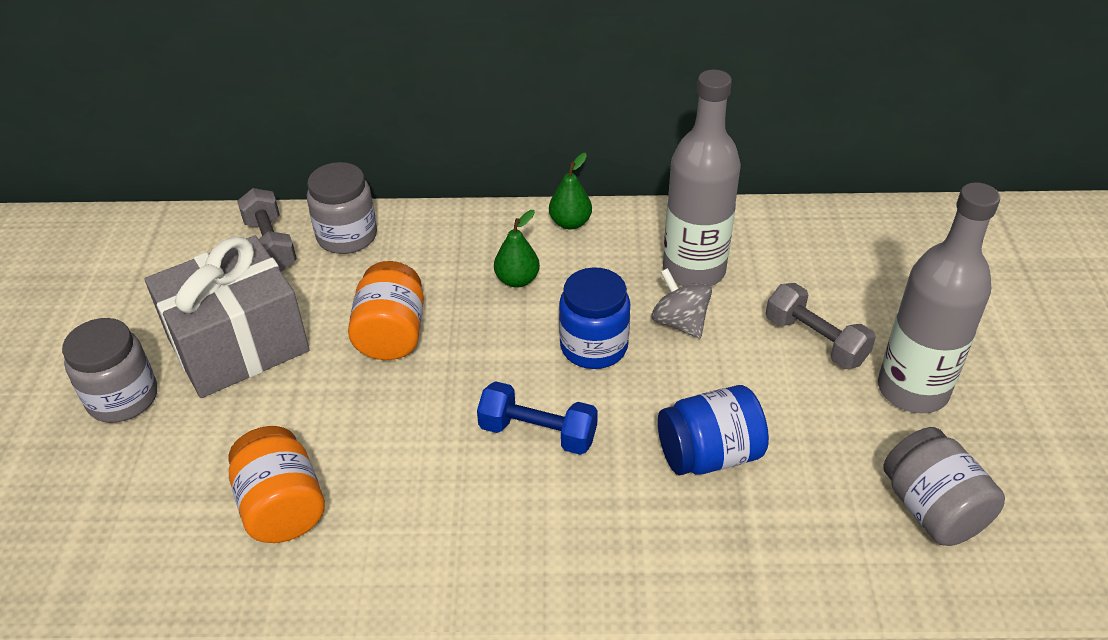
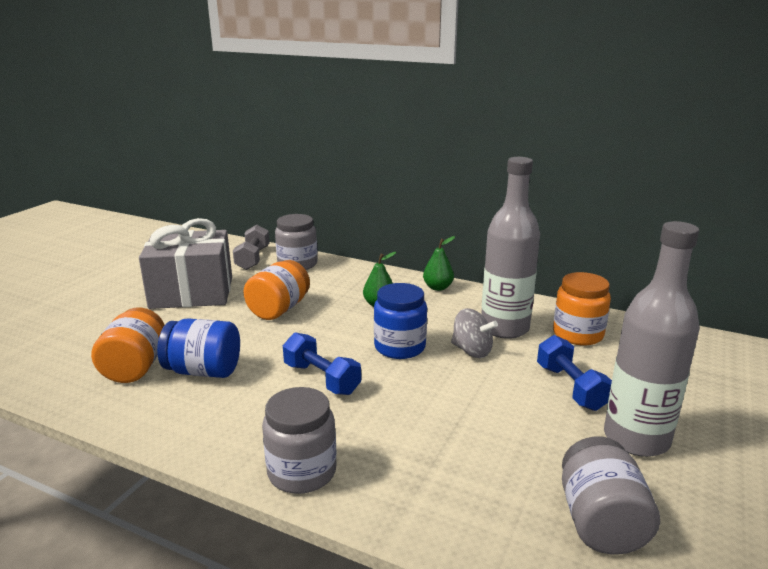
camera: 25 degrees right, 20 degrees down
(123, 398) = (111, 298): grey jar -> grey jar (302, 472)
(680, 322) = (472, 351): grey spinning top -> grey spinning top turned 135 degrees clockwise
(709, 454) = (432, 426): blue jar -> blue jar (203, 371)
(779, 252) = (577, 334): none -> orange jar
(815, 340) = (570, 387): grey dumbbell -> blue dumbbell

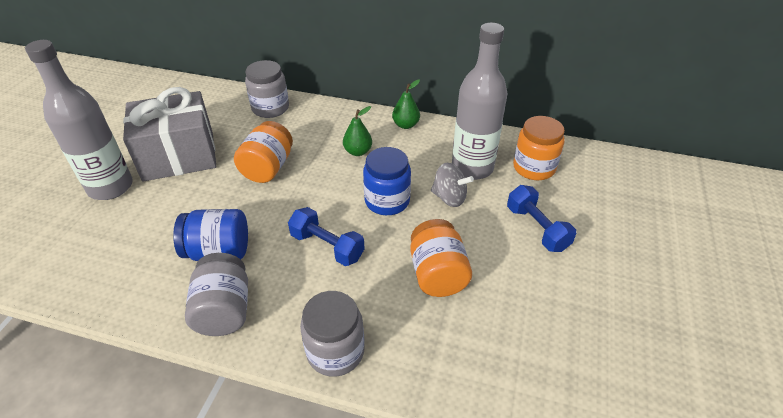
camera: 10 degrees left, 20 degrees up
(135, 367) = (153, 255): orange jar -> orange jar (437, 274)
(253, 258) = (225, 105): grey dumbbell -> none
(600, 522) = (579, 364): grey jar -> grey jar (224, 310)
(636, 439) = (595, 276): grey bottle -> grey bottle (110, 187)

